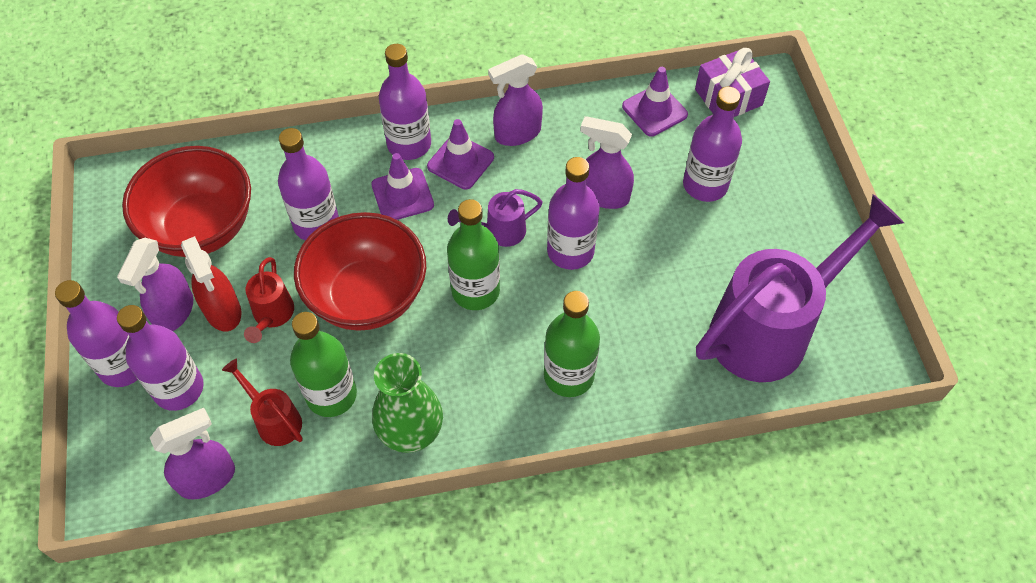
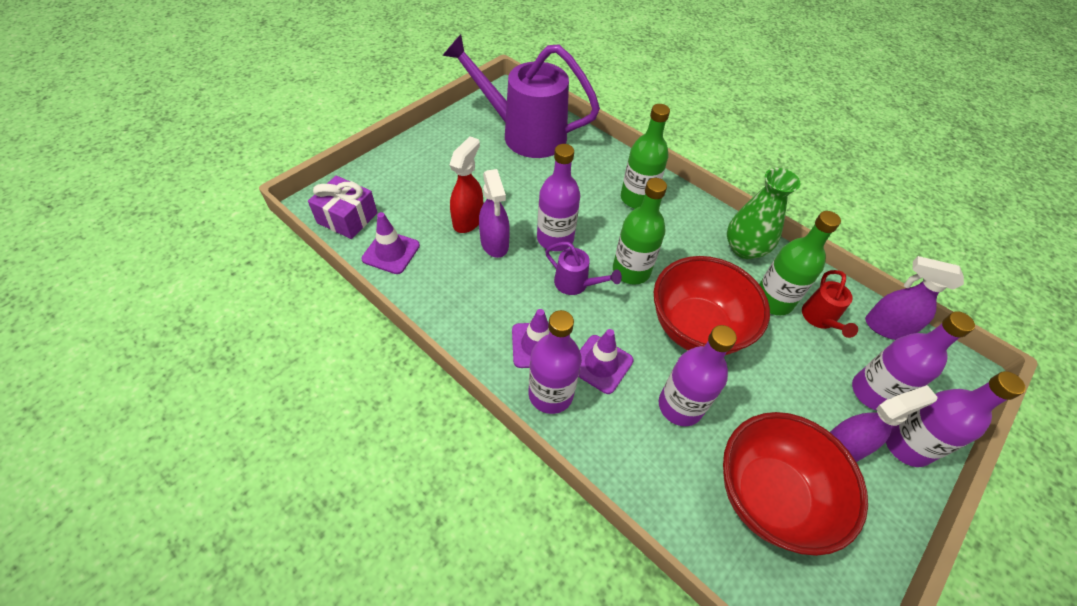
camera: 130 degrees left, 5 degrees down
(223, 311) = (803, 412): red spray bottle -> red spray bottle (468, 220)
(272, 315) = (770, 376): red watering can -> none
(517, 133) = (479, 324): purple spray bottle -> none
(705, 185) = (442, 198): purple bottle -> none

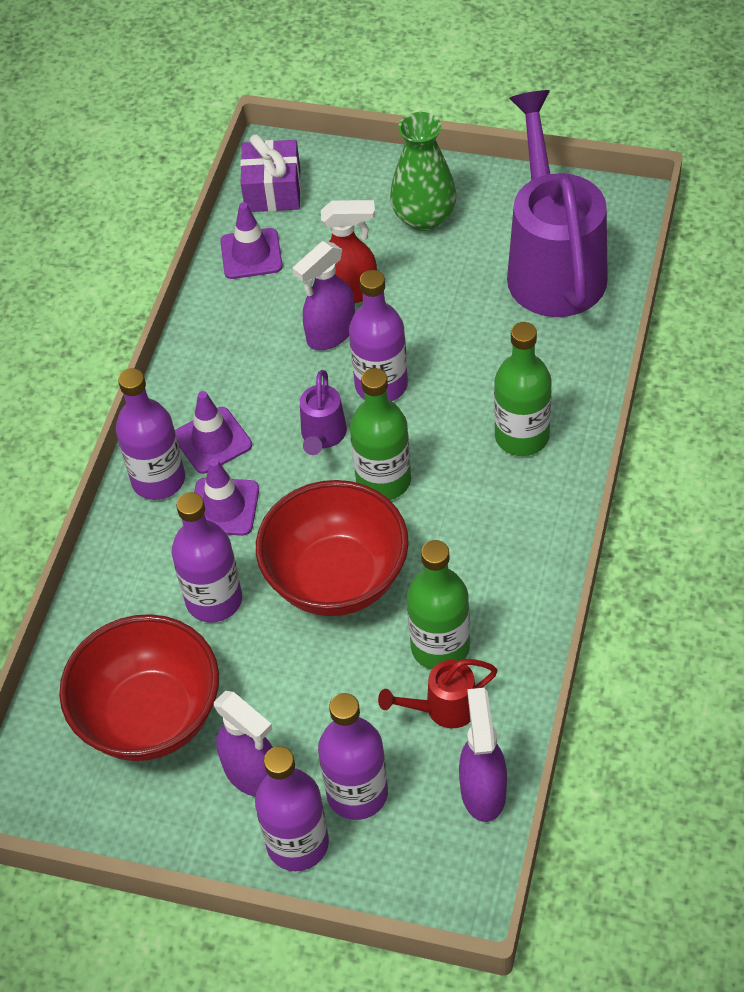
camera: 70 degrees right, 0 degrees up
(744, 249) = (515, 588): green vase -> green vase (424, 217)

